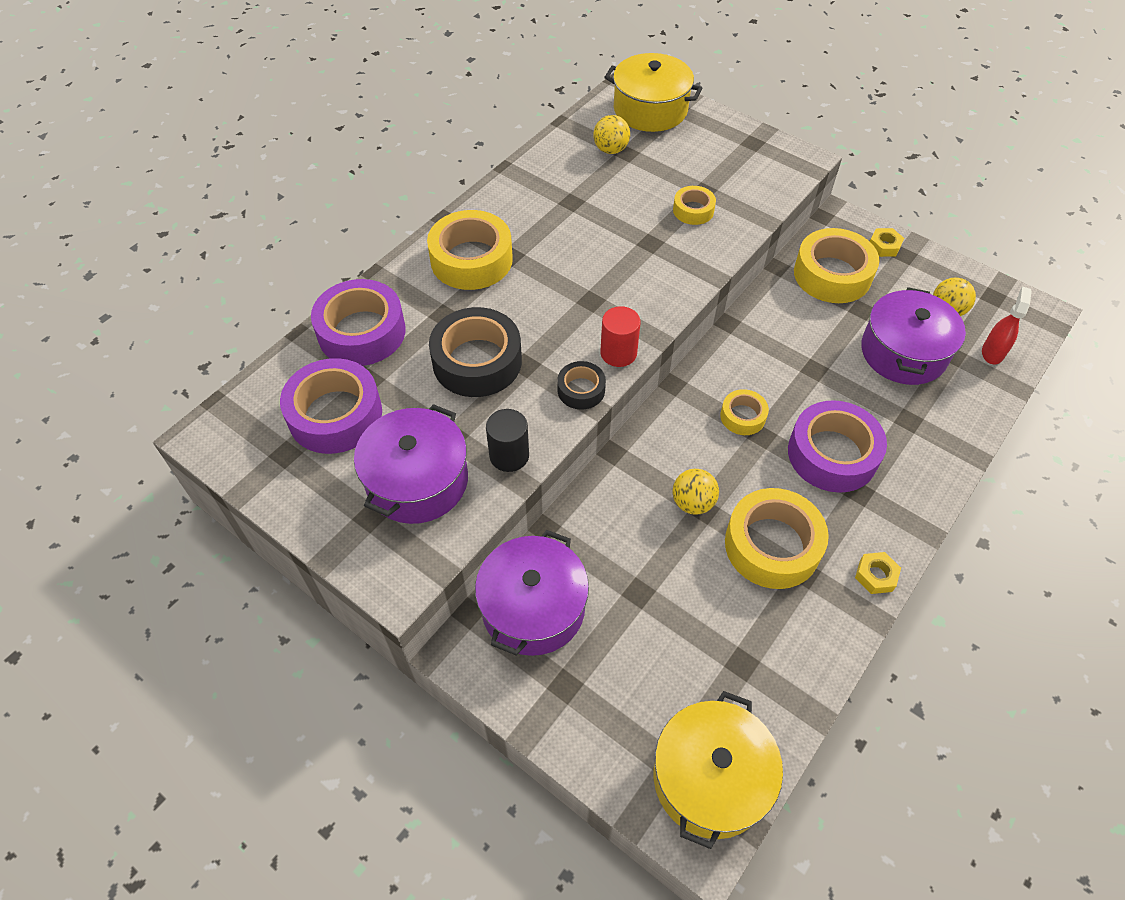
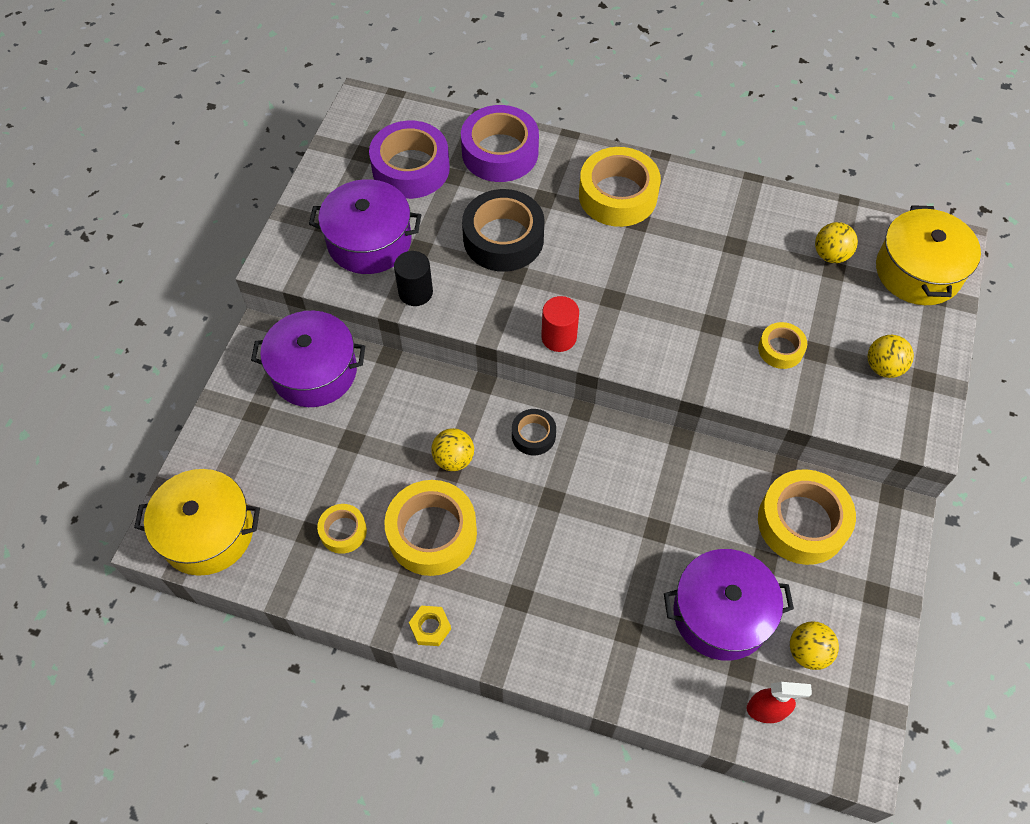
camera: 70 degrees right, 5 degrees up
(581, 390) = (504, 321): black tape -> black tape (533, 435)
(733, 159) = (883, 367): none -> yellow ball
(743, 416) = (567, 477): yellow tape -> yellow tape (343, 531)
(832, 454) = (554, 566): purple tape -> none
(884, 246) = (878, 569): yellow nut -> none

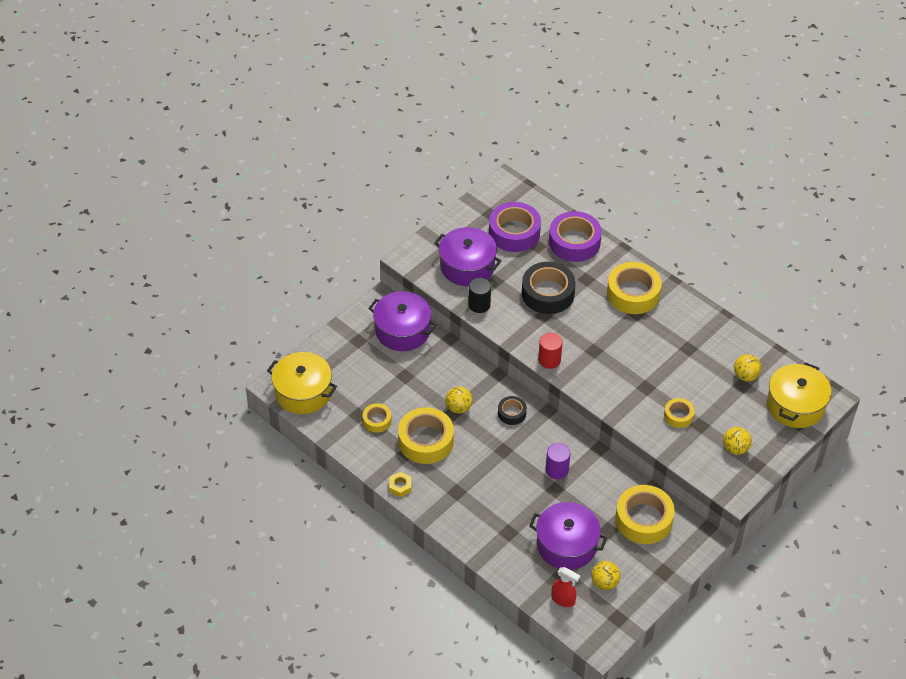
camera: 25 degrees right, 10 degrees down
(642, 497) = (557, 470): none -> purple cylinder

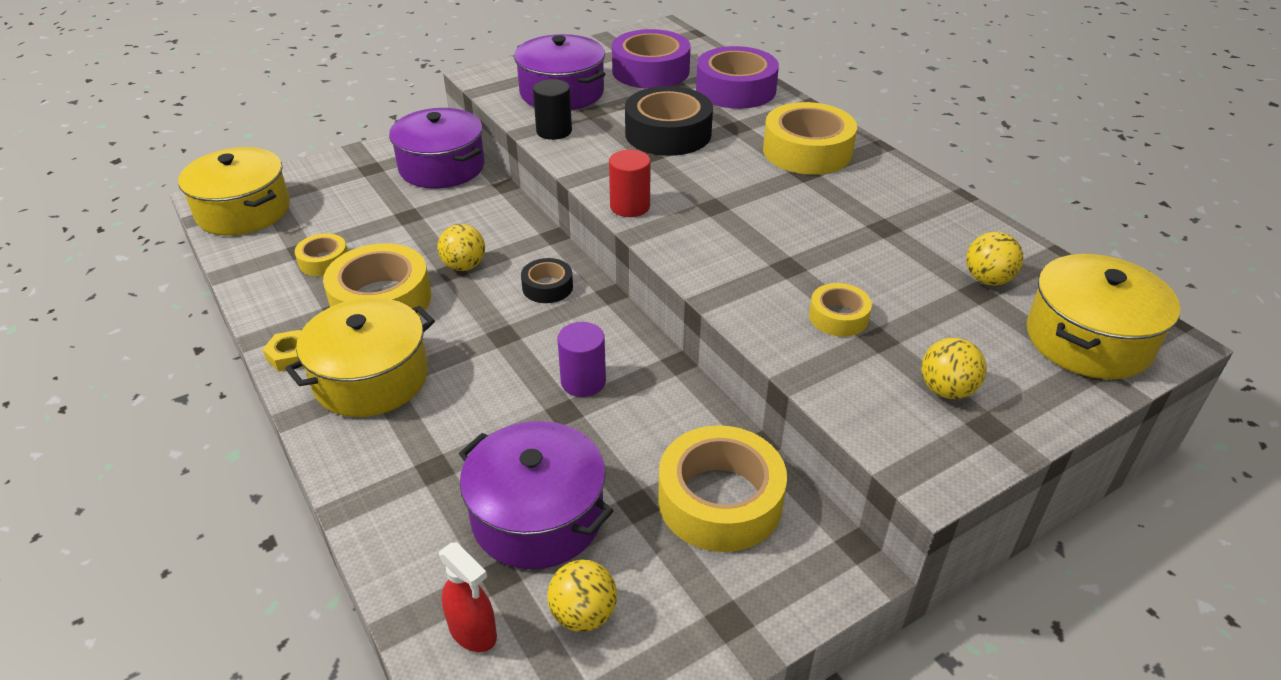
camera: 15 degrees right, 10 degrees down
(450, 491) = (371, 378): none -> yellow pot

